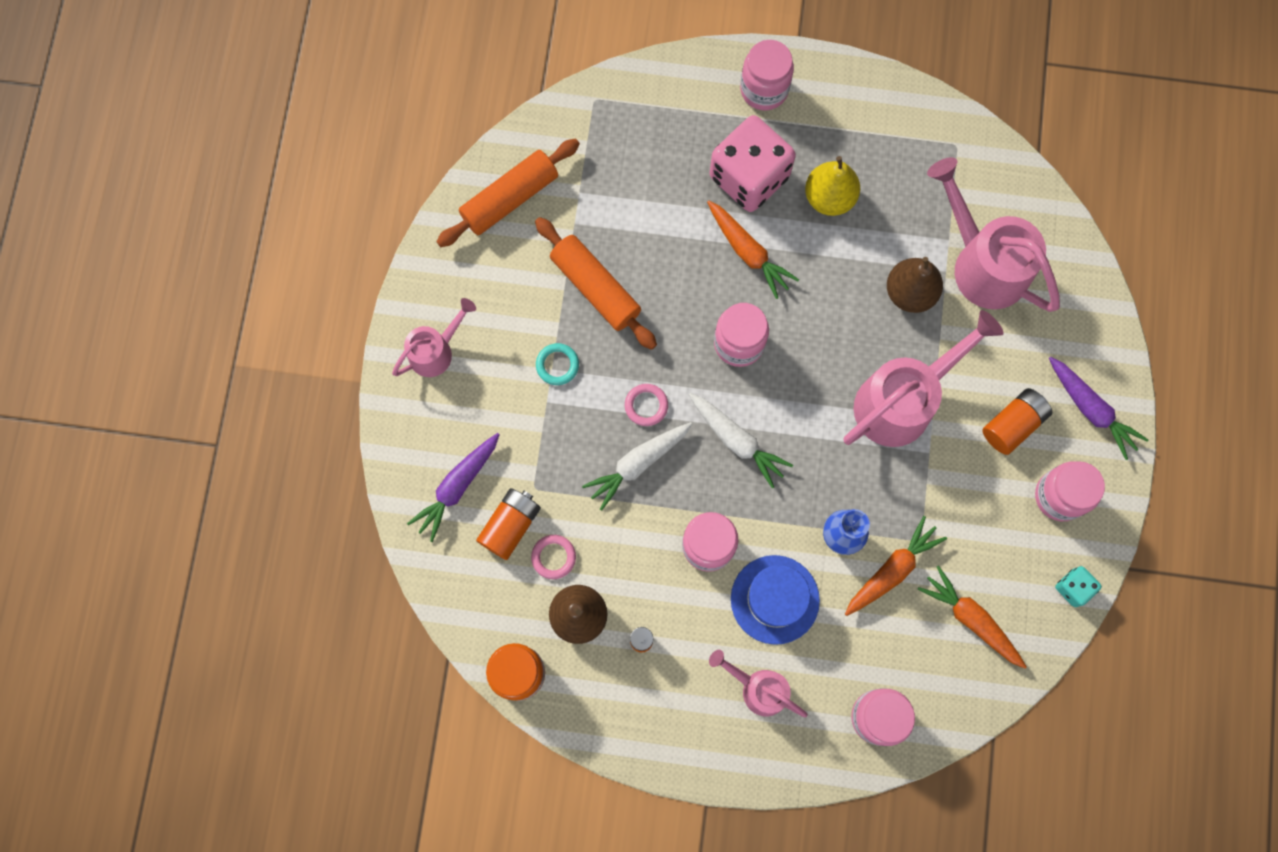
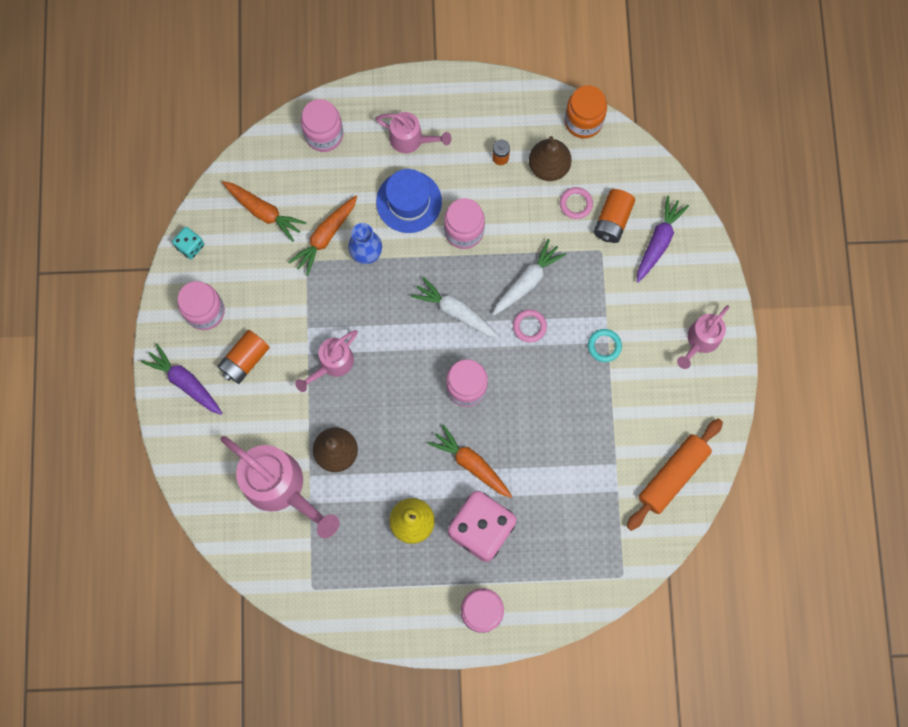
camera: 170 degrees right, 0 degrees up
(596, 288) = (587, 413): orange rolling pin -> none
(903, 400) = (332, 364): pink watering can -> pink watering can, size x0.57

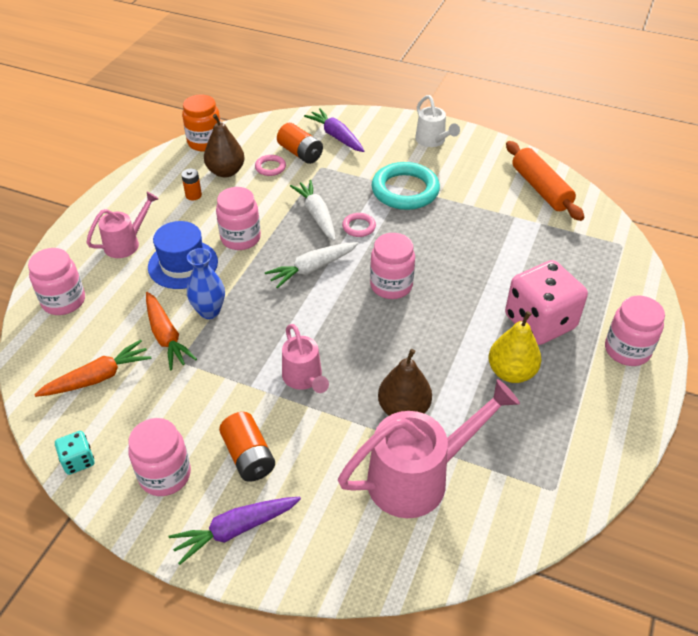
camera: 65 degrees left, 30 degrees down
(471, 464) = (470, 307): orange carrot -> none
(604, 346) = (405, 190): turquoise ring -> turquoise ring, size x2.12
(700, 341) = (433, 141): pink watering can -> white watering can

